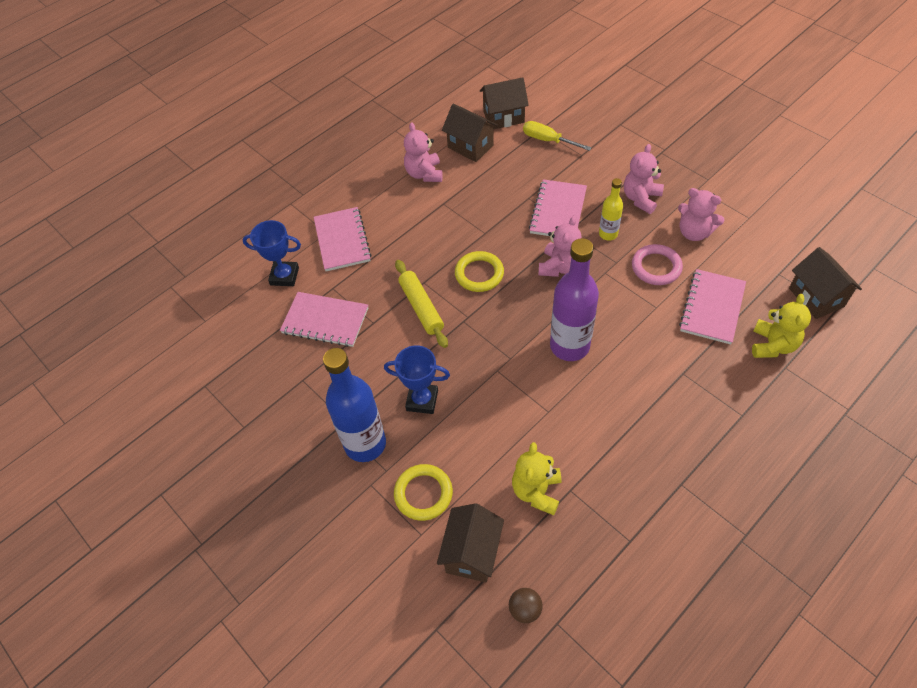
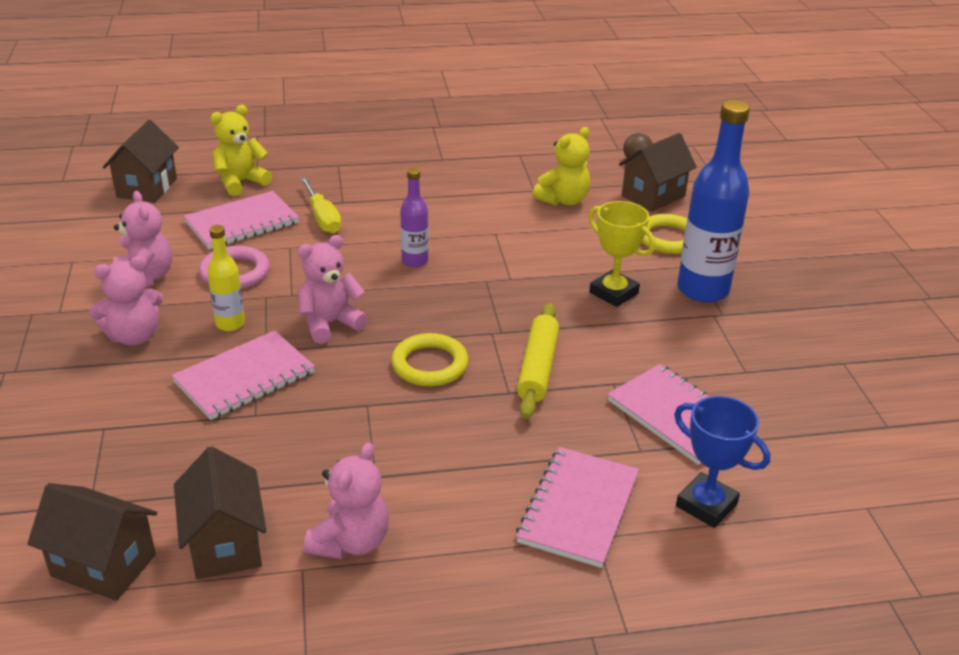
camera: 150 degrees left, 20 degrees down
(422, 400) = (613, 293): blue trophy -> yellow trophy
(548, 140) = (108, 478): yellow screwdriver -> yellow screwdriver (322, 218)
(569, 346) = (415, 261): purple bottle -> purple bottle, size x0.53

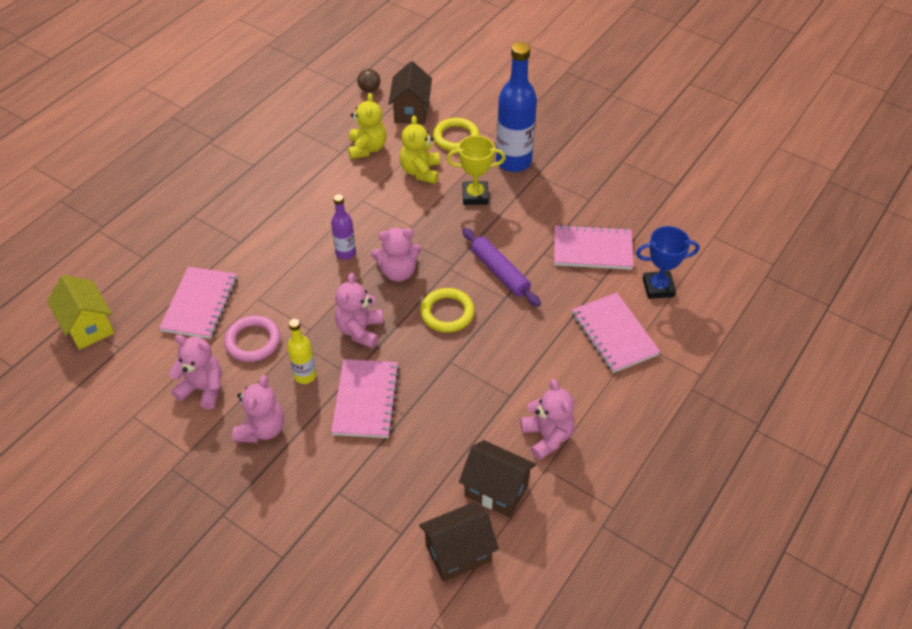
camera: 45 degrees left, 15 degrees up
(147, 188) = (88, 326): brown house -> yellow house
(241, 182) = (148, 275): yellow teddy bear -> yellow teddy bear (420, 171)
(322, 218) = (245, 263): yellow screwdriver -> none
(438, 304) = (398, 272): none -> pink teddy bear
(537, 368) = (499, 272): yellow rolling pin -> purple rolling pin

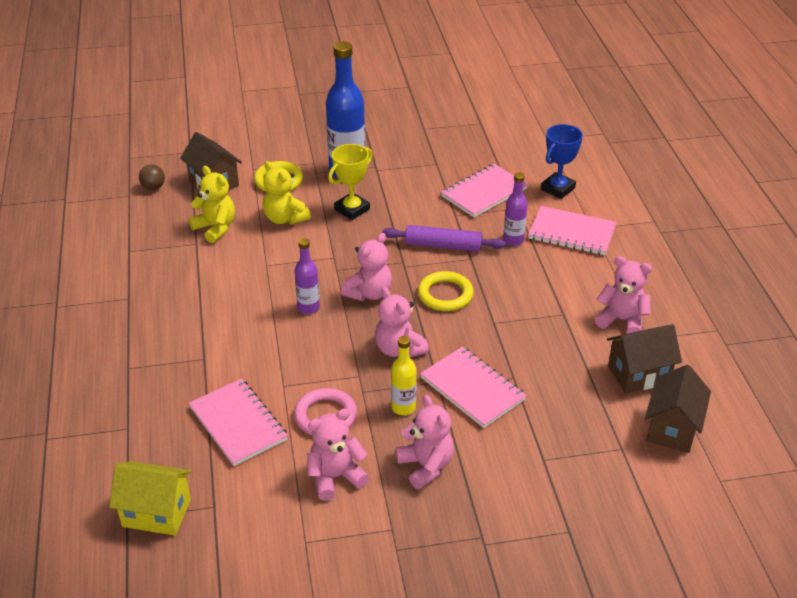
camera: 45 degrees left, 10 degrees down
(558, 306) = (513, 240): none -> purple bottle

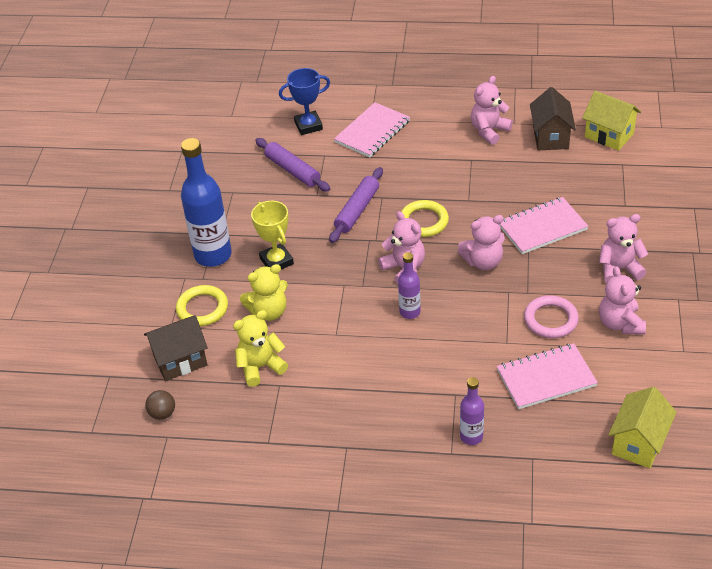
camera: 70 degrees left, 5 degrees up
(403, 407) = (552, 271): yellow bottle -> none
(484, 192) = (292, 170): pink notebook -> purple rolling pin
(513, 240) = (368, 167): purple bottle -> purple bottle (471, 436)
(558, 189) = (308, 126): blue trophy -> blue trophy turned 75 degrees counterclockwise
(672, 428) = (609, 135): brown house -> yellow house

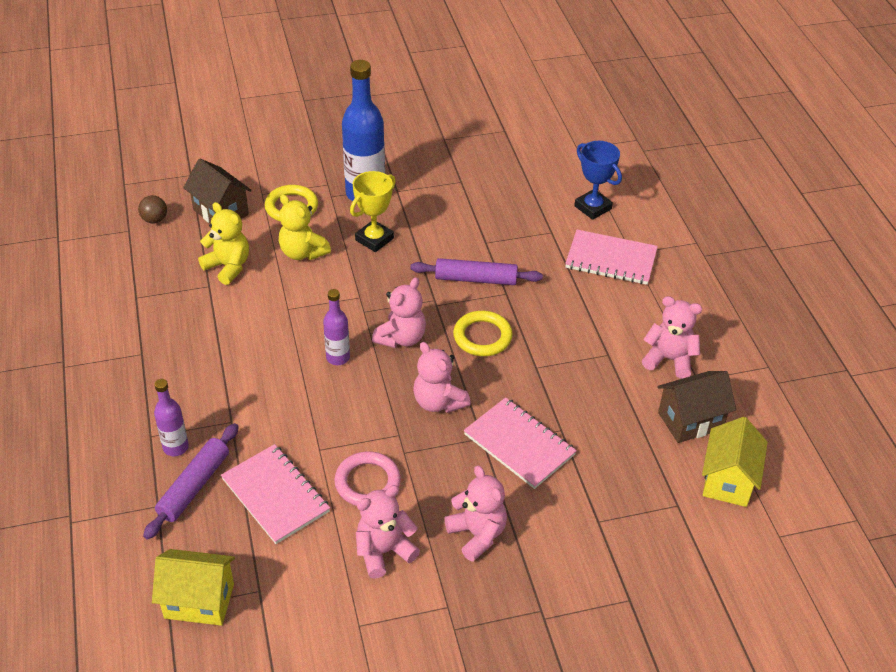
camera: 65 degrees right, 0 degrees up
(292, 170) = (514, 214): purple rolling pin -> purple rolling pin (194, 486)

